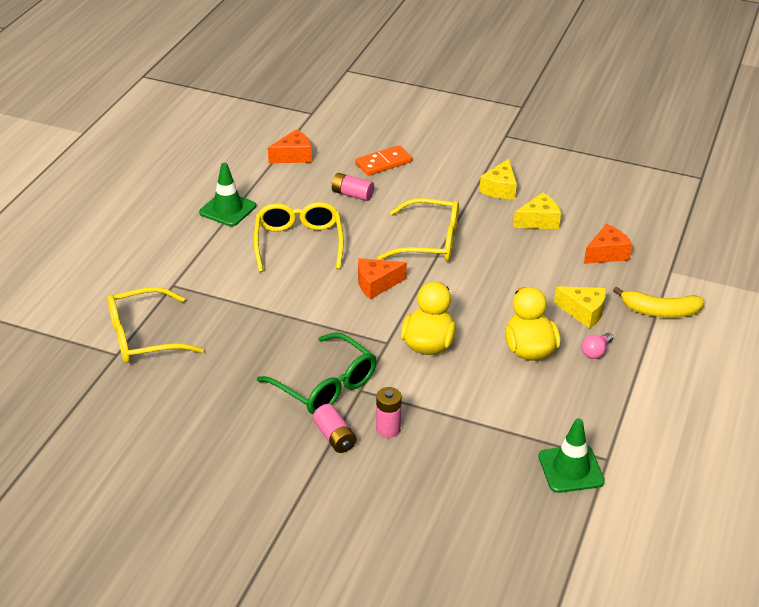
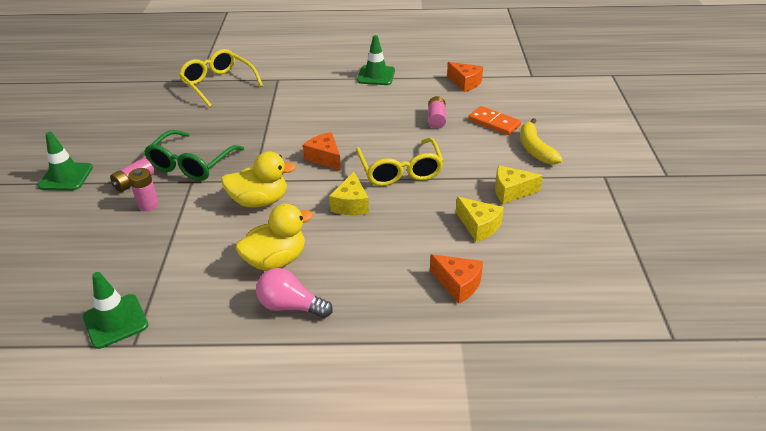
camera: 70 degrees right, 0 degrees up
(284, 498) = (66, 177): none -> green traffic cone
(298, 242) = (356, 112): yellow glasses -> none
(583, 312) = (349, 285): yellow cheese -> yellow cheese (351, 204)
(595, 352) = (290, 306): pink light bulb -> pink light bulb, size x1.65
(659, 311) = (381, 344): yellow banana -> yellow banana (535, 149)

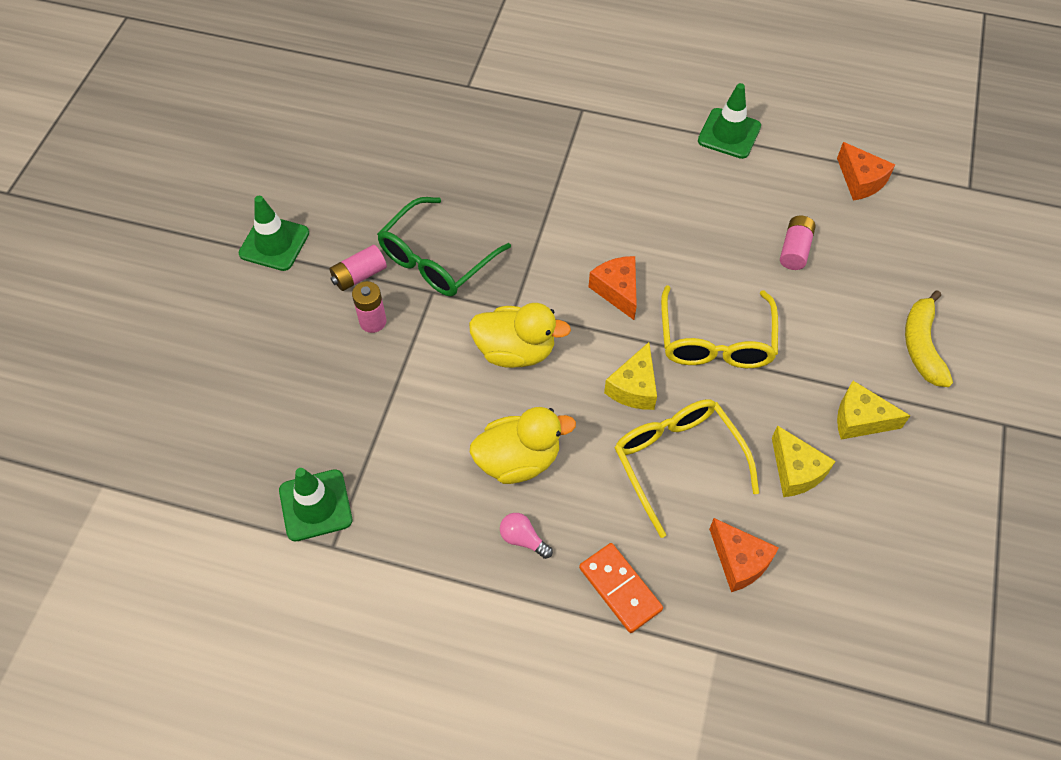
camera: 15 degrees right, 20 degrees up
(218, 84) = (495, 100): yellow glasses -> yellow glasses (677, 461)
(290, 306) = (523, 539): pink light bulb -> pink light bulb, size x0.61
(494, 122) = (878, 277): orange domino -> orange domino (620, 588)

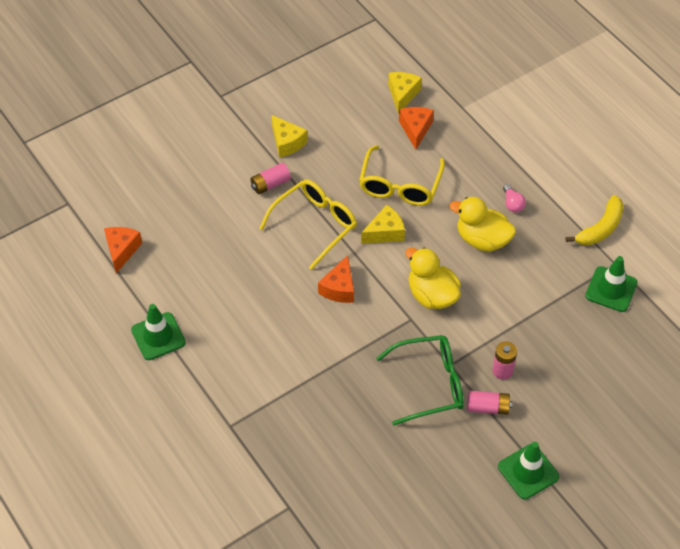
camera: 140 degrees left, 5 degrees down
(620, 588) = (483, 155): orange domino -> none
(794, 250) = (212, 240): pink battery -> pink battery (270, 184)
(795, 471) = (346, 144): yellow cheese -> yellow cheese (402, 94)
(922, 346) = (211, 150): yellow banana -> yellow banana (600, 228)

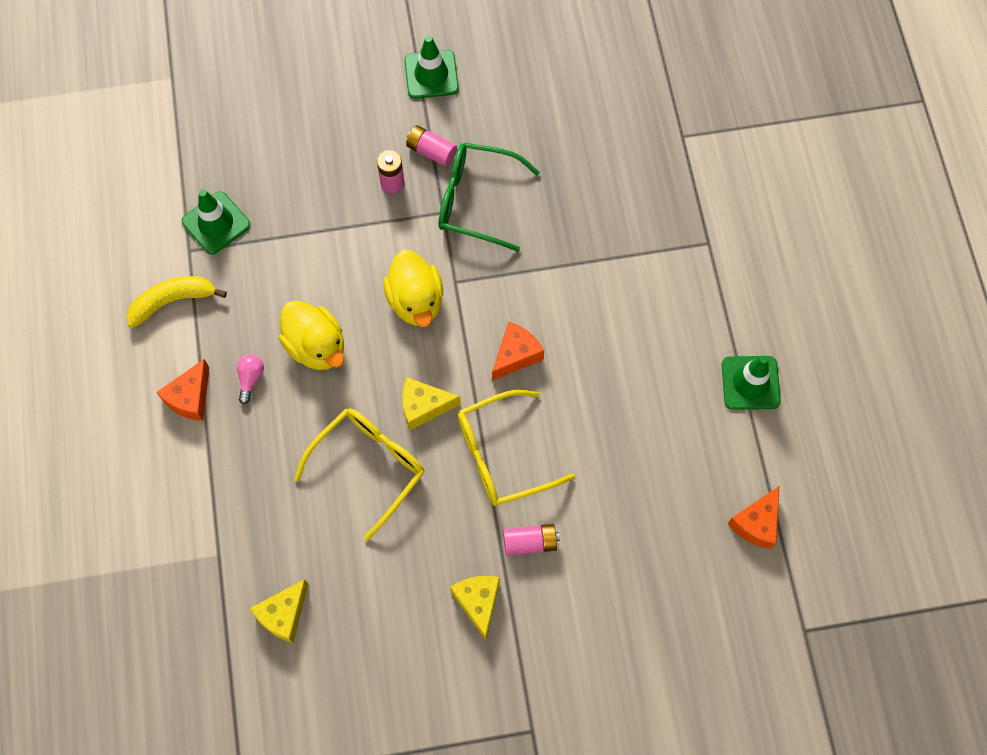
camera: 155 degrees left, 15 degrees up
(415, 129) = (300, 546): orange cheese -> orange cheese (190, 398)

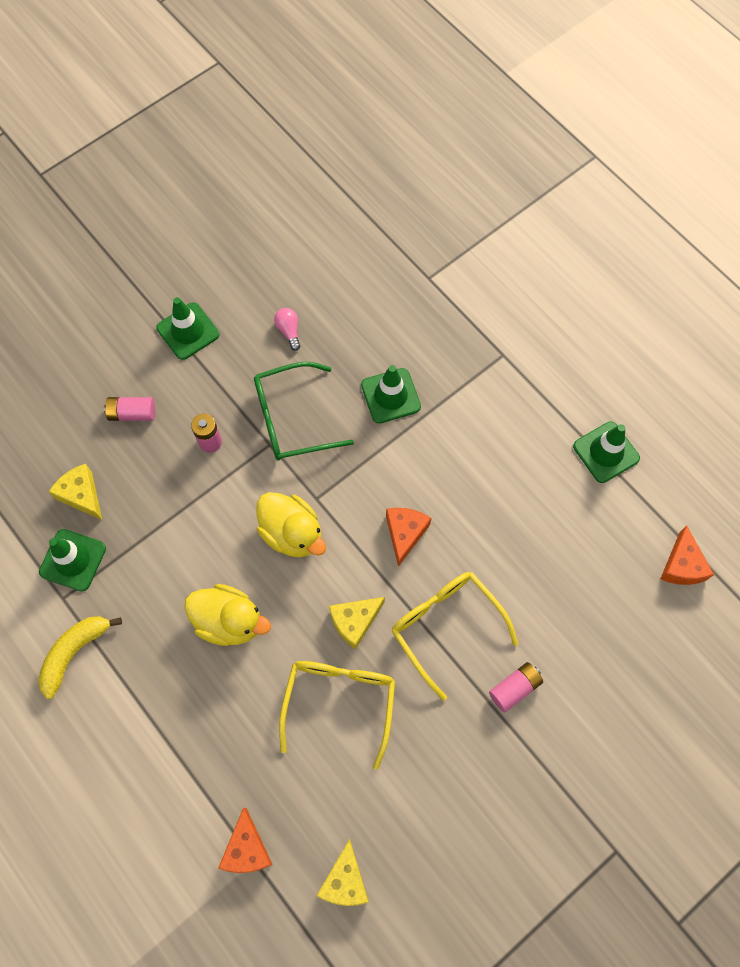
camera: 30 degrees left, 0 degrees up
(190, 398) = (143, 731): orange cheese -> orange cheese (247, 848)
(250, 379) = (188, 683): pink light bulb -> pink light bulb (289, 331)
(431, 151) = (227, 397): pink battery -> pink battery (132, 413)
(478, 602) = (503, 766): yellow cheese -> yellow cheese (82, 495)
(502, 455) = (446, 626): yellow glasses -> yellow glasses turned 105 degrees clockwise
(579, 226) = (390, 396): none -> green traffic cone

